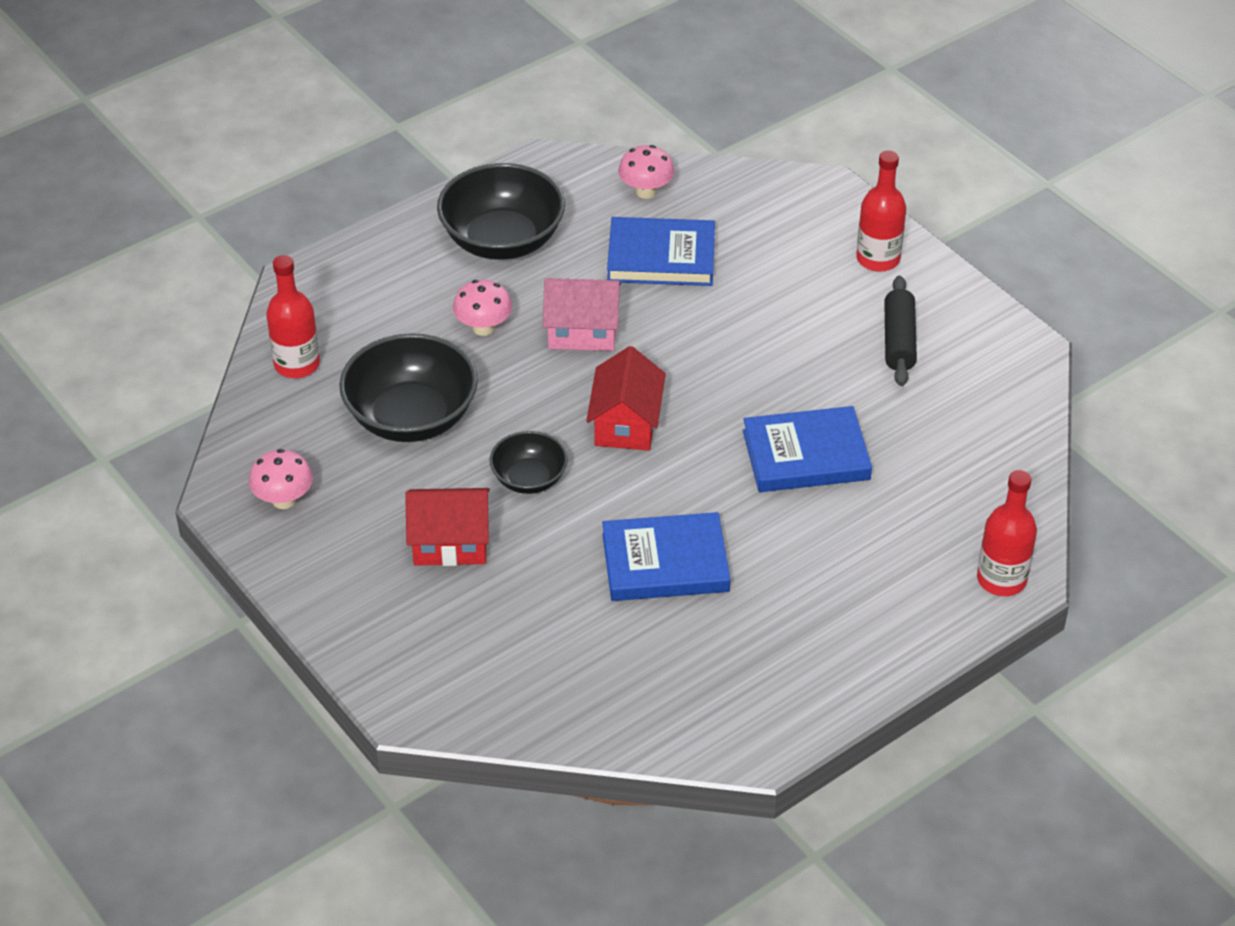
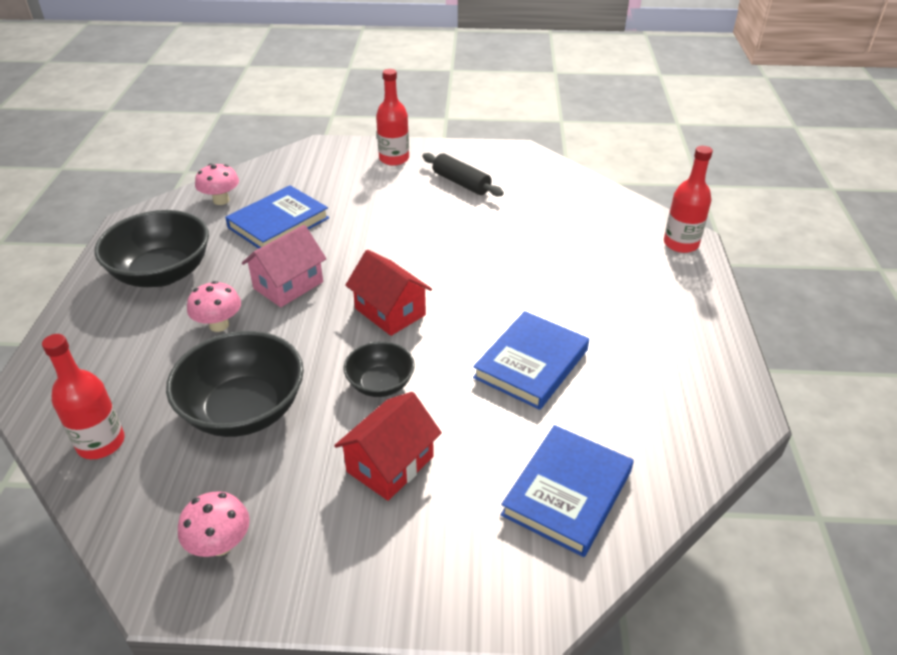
camera: 50 degrees left, 5 degrees down
(806, 455) = (506, 258): blue book -> blue book (567, 493)

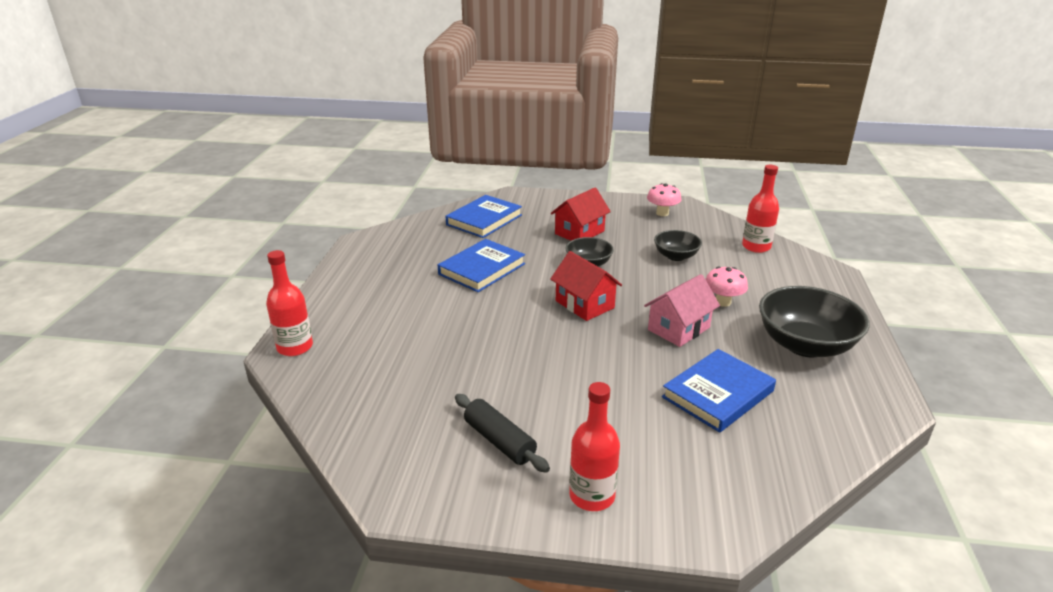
camera: 175 degrees left, 10 degrees down
(221, 200) = (807, 431): pink mushroom -> none
(244, 410) = (676, 256): black bowl -> black bowl, size x0.56

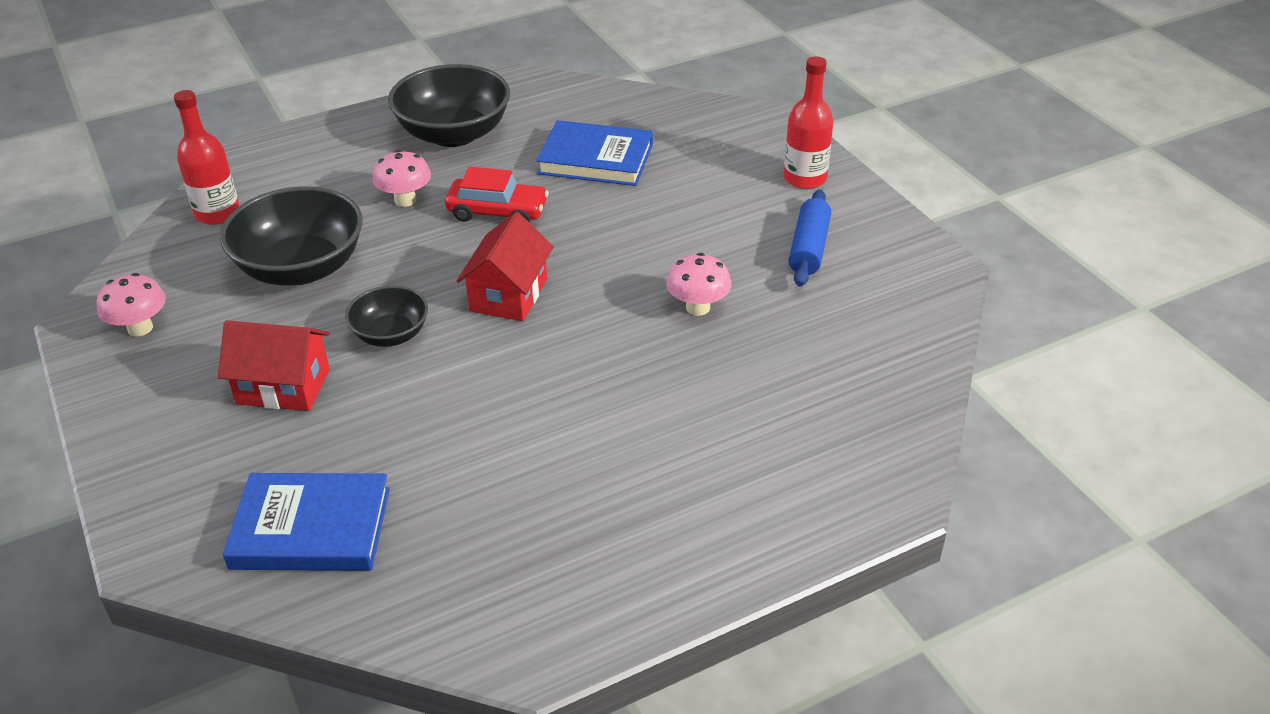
camera: 125 degrees left, 10 degrees up
(295, 347) = (870, 493): red bottle -> none
(482, 269) = (499, 431): blue book -> none
(497, 361) = (698, 307): none -> pink mushroom
(499, 441) = (808, 248): black rolling pin -> blue rolling pin
(676, 256) = (301, 268): black bowl -> black bowl, size x1.80
(678, 329) = (497, 212): pink house -> red car

